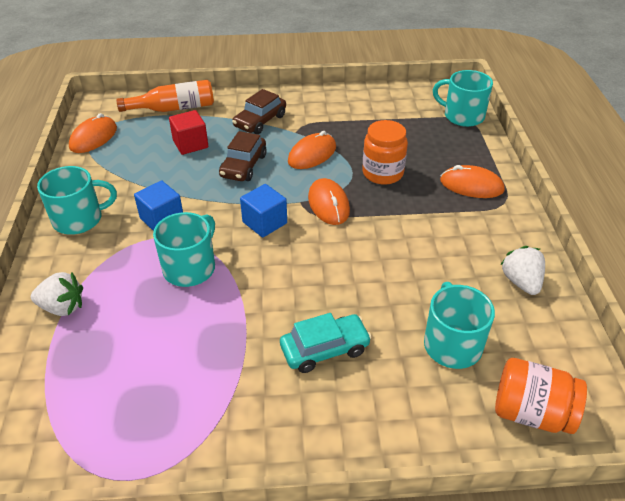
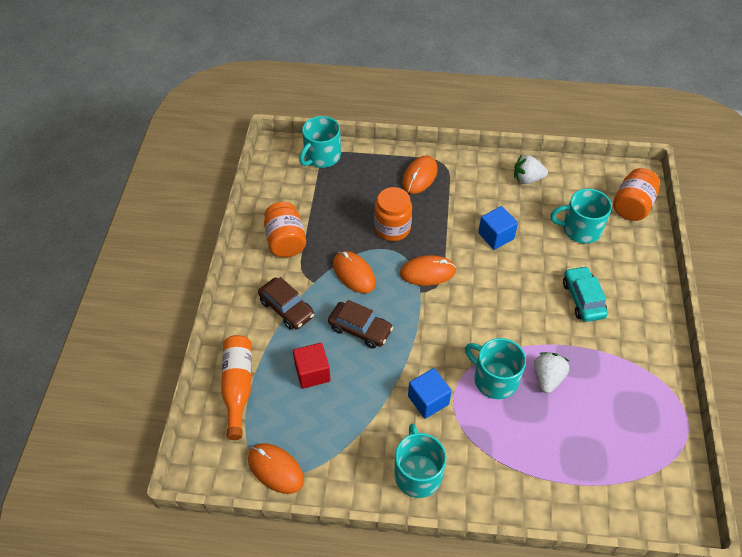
camera: 80 degrees left, 10 degrees up
(62, 307) = (533, 478): white strawberry -> white strawberry (547, 378)
(264, 223) = (444, 320): blue cube -> blue cube (496, 236)
(339, 110) = (285, 241): none -> orange jar

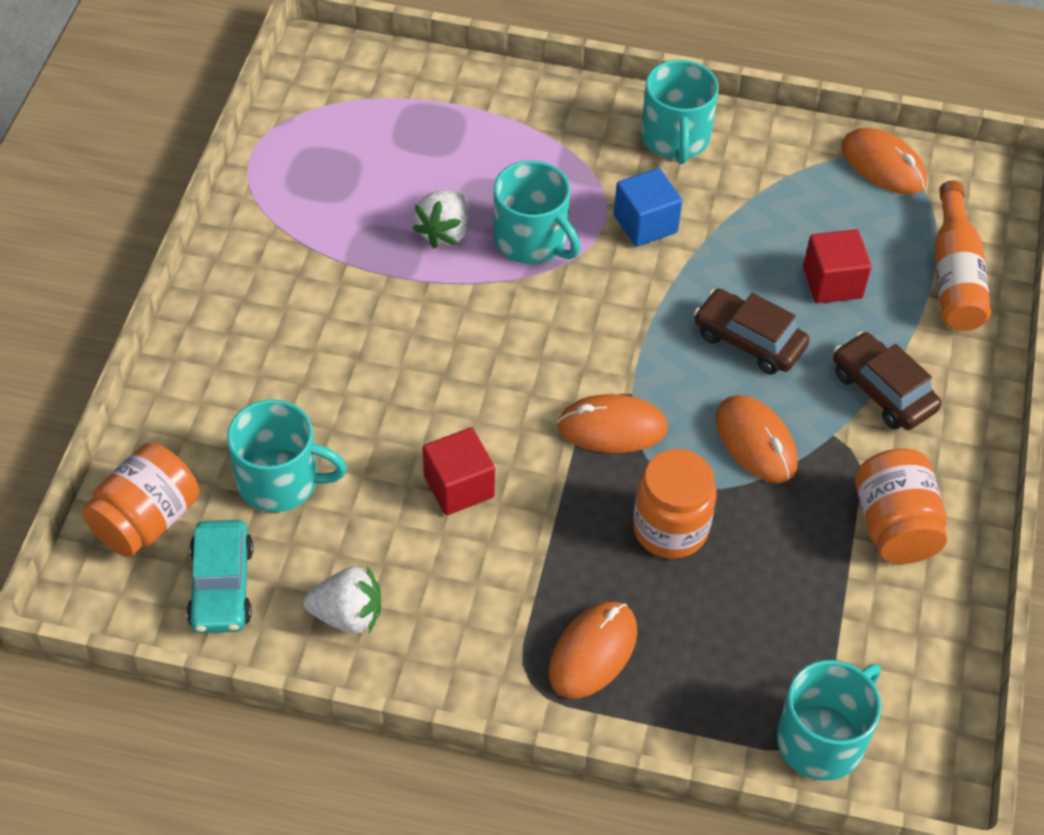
camera: 175 degrees left, 0 degrees up
(496, 236) = (459, 486): blue cube -> red cube
(583, 299) = (334, 346): turquoise car -> turquoise car (222, 586)

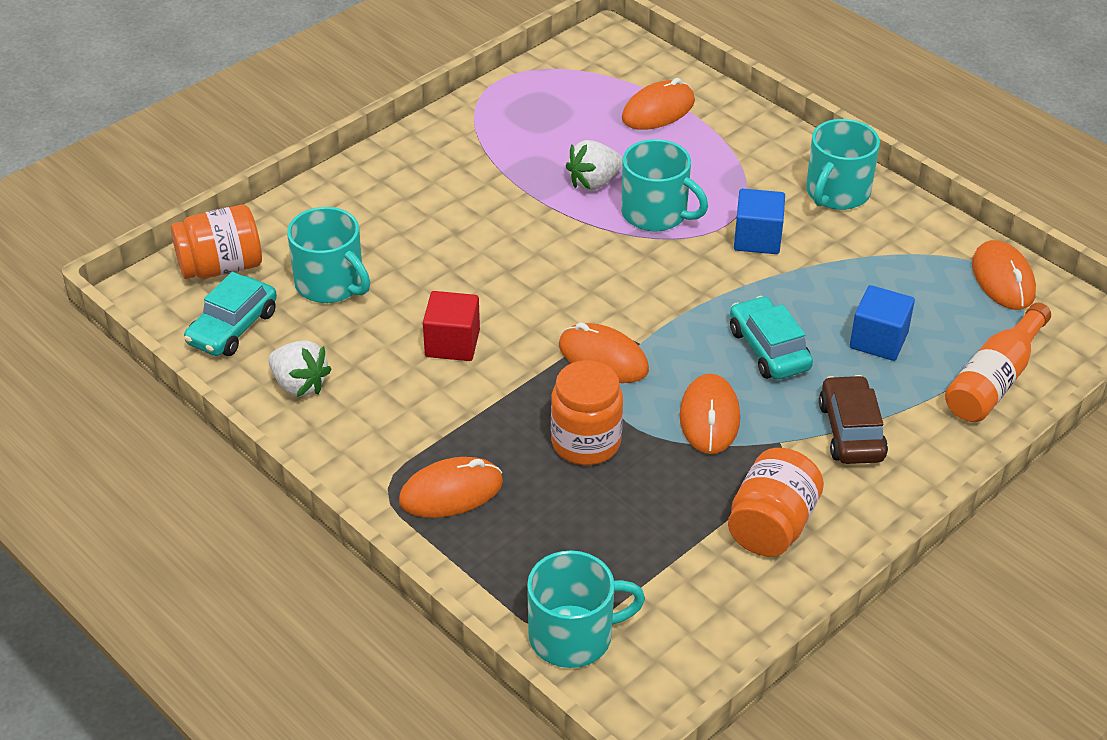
camera: 35 degrees right, 10 degrees down
(439, 119) = (658, 110): none -> orange mouse
(531, 240) = (656, 213): turquoise mug -> turquoise mug turned 45 degrees counterclockwise
(749, 341) = (768, 349): brown car -> turquoise car
(832, 282) = (878, 340): red cube -> blue cube

